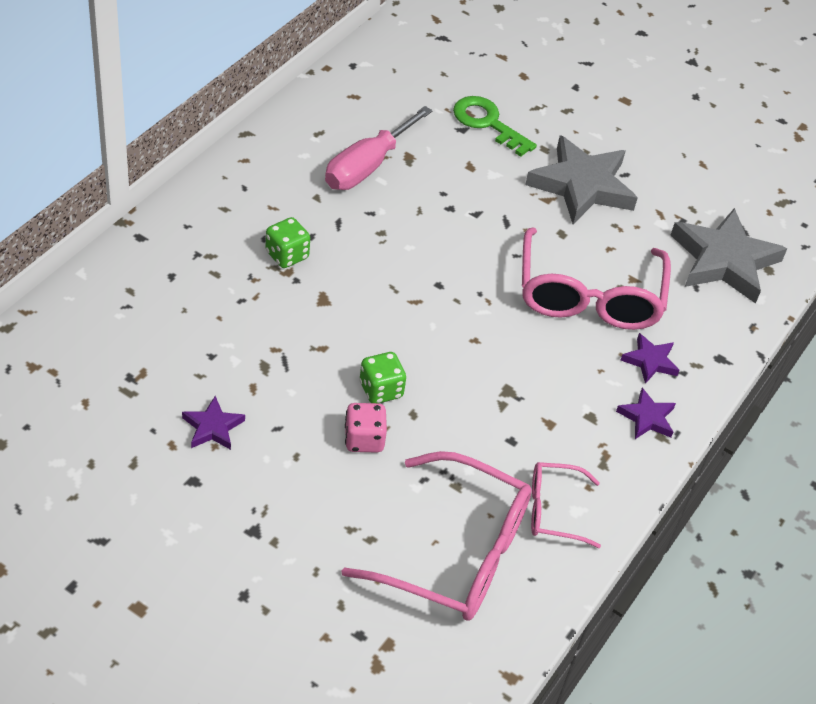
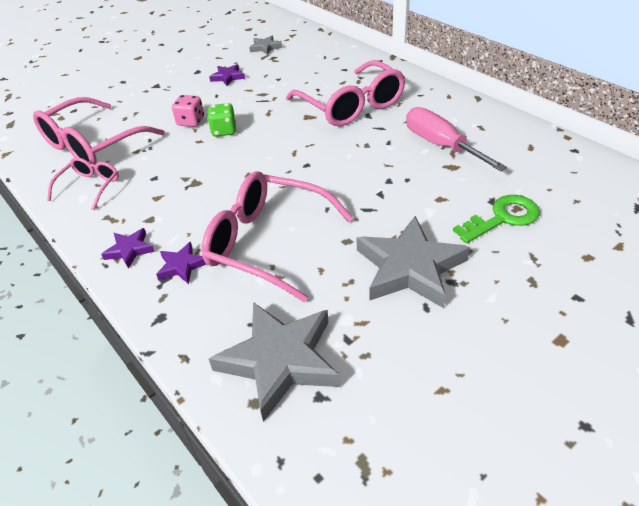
camera: 115 degrees right, 5 degrees down
(90, 397) = (265, 47): none -> grey star
(287, 255) = (352, 106): green dice -> pink glasses

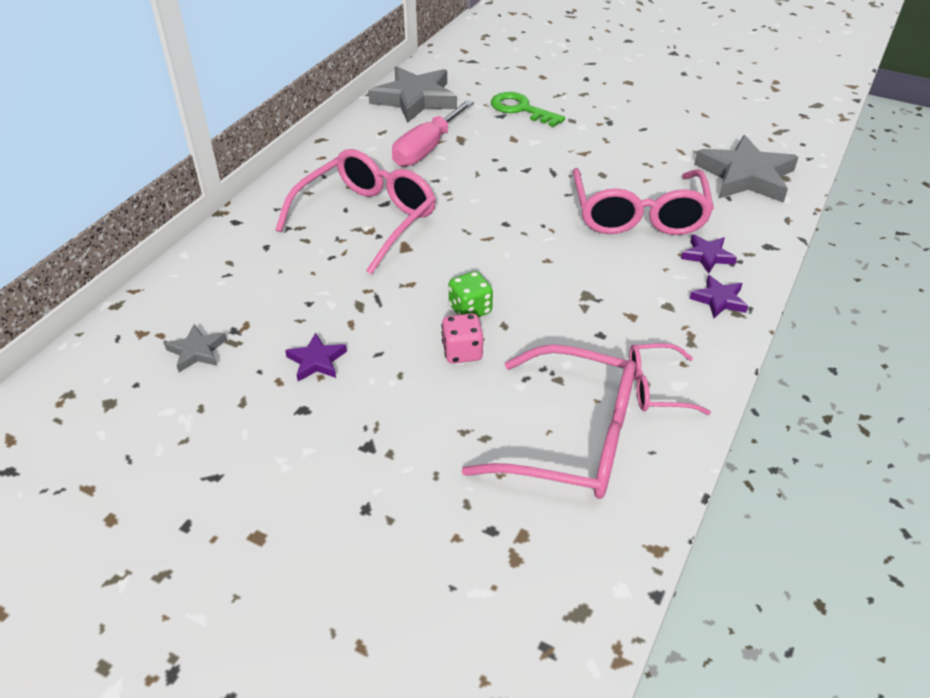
camera: 115 degrees left, 0 degrees up
(410, 268) = (610, 140): grey star -> grey star (415, 99)

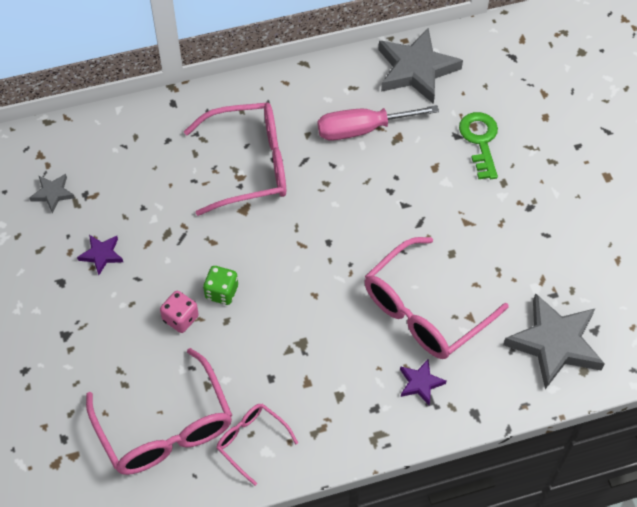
camera: 45 degrees right, 15 degrees up
(719, 300) = (377, 421): purple star -> none

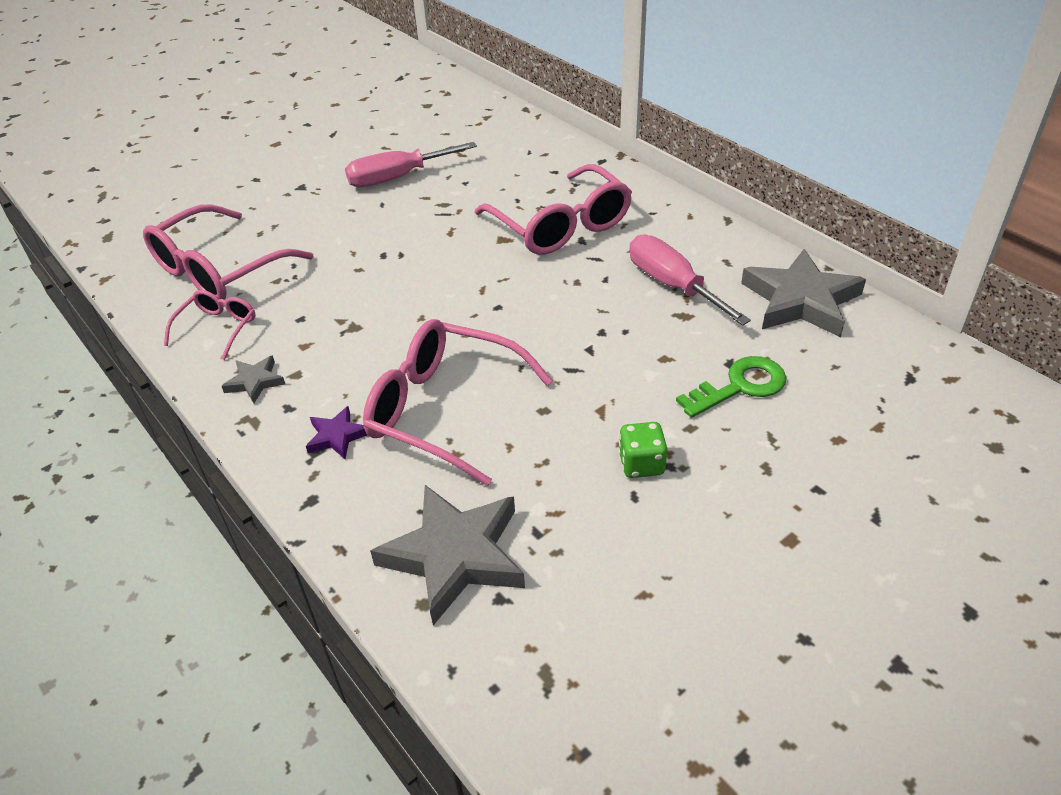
camera: 70 degrees right, 15 degrees down
(52, 194) = (449, 135): grey star -> grey star (255, 382)
(101, 255) = (397, 178): purple star -> pink screwdriver
(180, 318) = (348, 241): pink dice -> none
(221, 292) = (391, 256): green dice -> green dice (641, 464)

